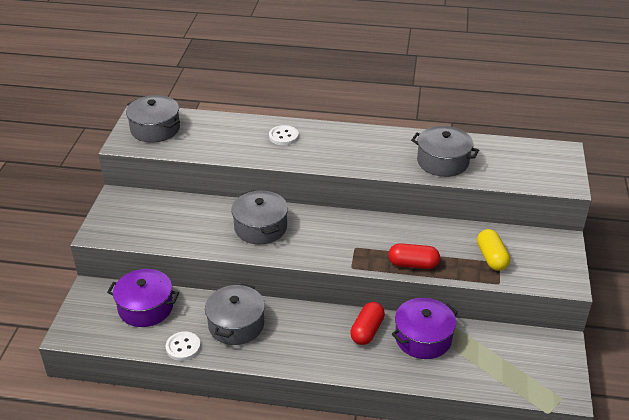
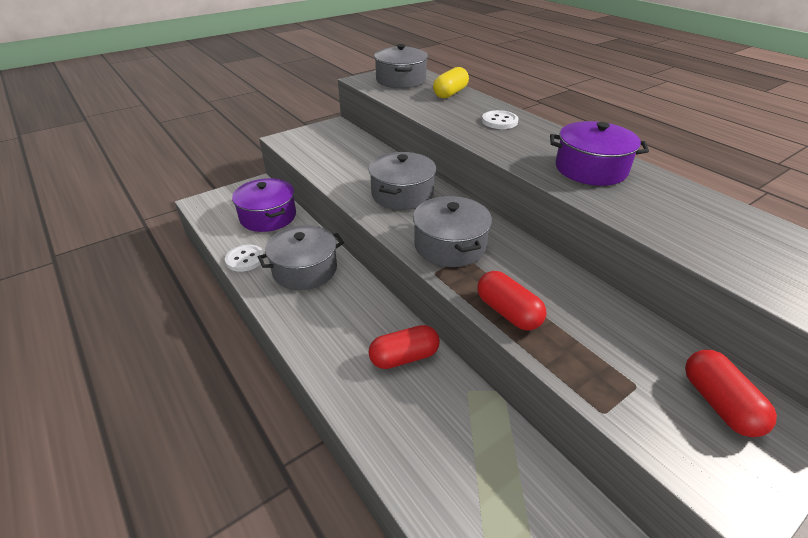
camera: 45 degrees right, 0 degrees up
(423, 338) = (453, 412): purple pot -> purple pot (590, 169)
(442, 162) = (661, 213): grey pot -> grey pot (450, 245)
(491, 258) = (631, 373): yellow capsule -> yellow capsule (450, 93)
(531, 249) = (718, 403): none -> red capsule

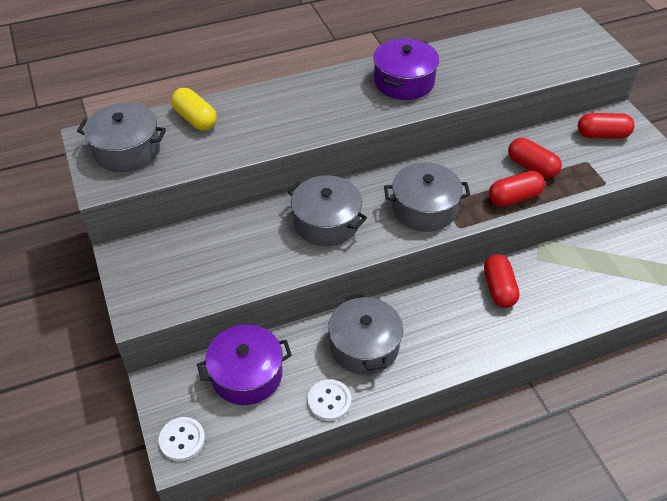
camera: 75 degrees left, 10 degrees up
(499, 121) = (289, 104): white button -> white button (182, 440)
(577, 324) = (532, 167): none -> red capsule

